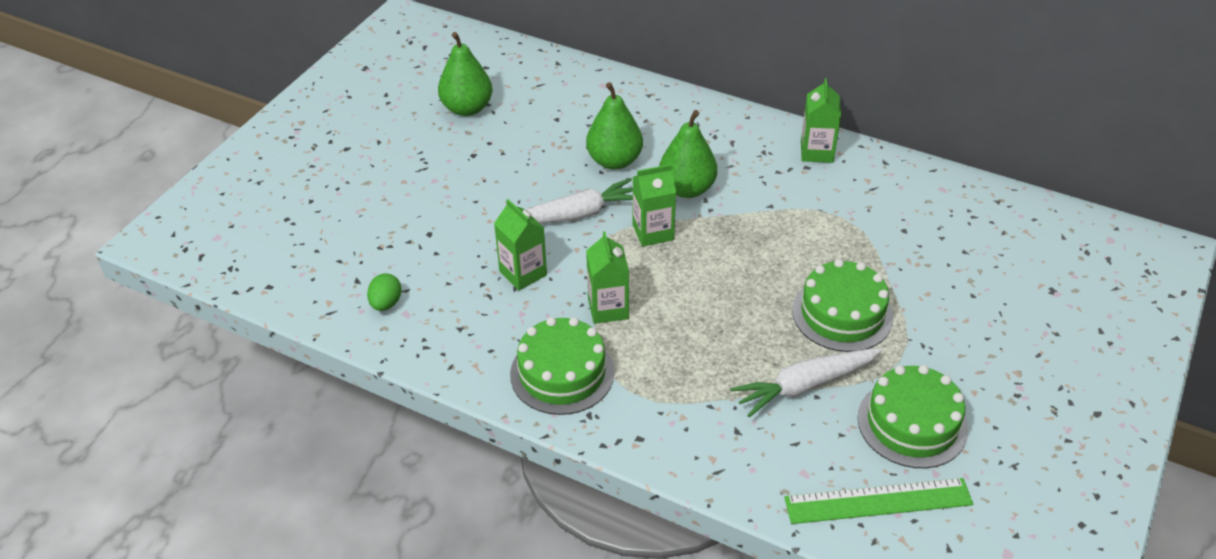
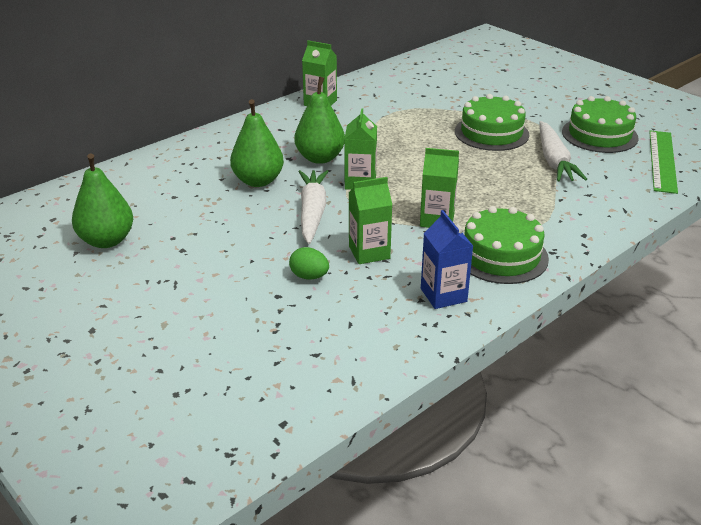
camera: 70 degrees left, 10 degrees down
(386, 303) = (362, 339): green egg -> green egg (309, 276)
(473, 343) = (443, 295): none -> blue carton

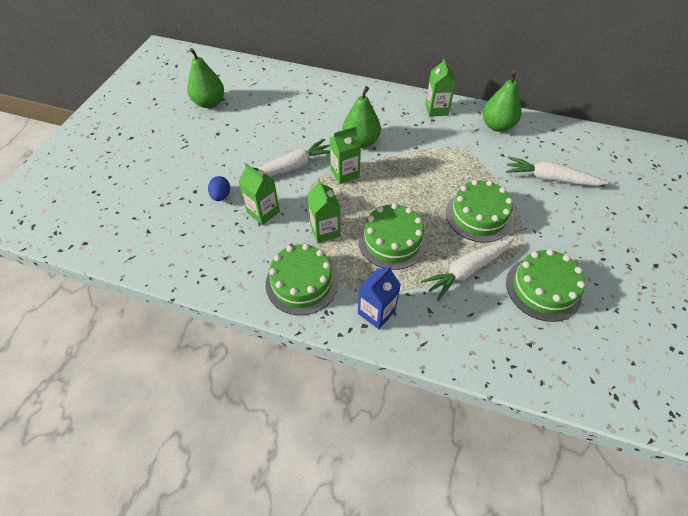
camera: 60 degrees right, 20 degrees up
(258, 181) = (311, 128): green pear -> green pear (497, 126)
(309, 276) = (221, 196): green egg -> blue egg
(443, 295) = (236, 267): blue carton -> blue carton (376, 312)
(476, 87) = (550, 178): none -> white carrot
(485, 186) = (392, 241): none -> green cake
(662, 161) = (536, 350): green ruler -> none

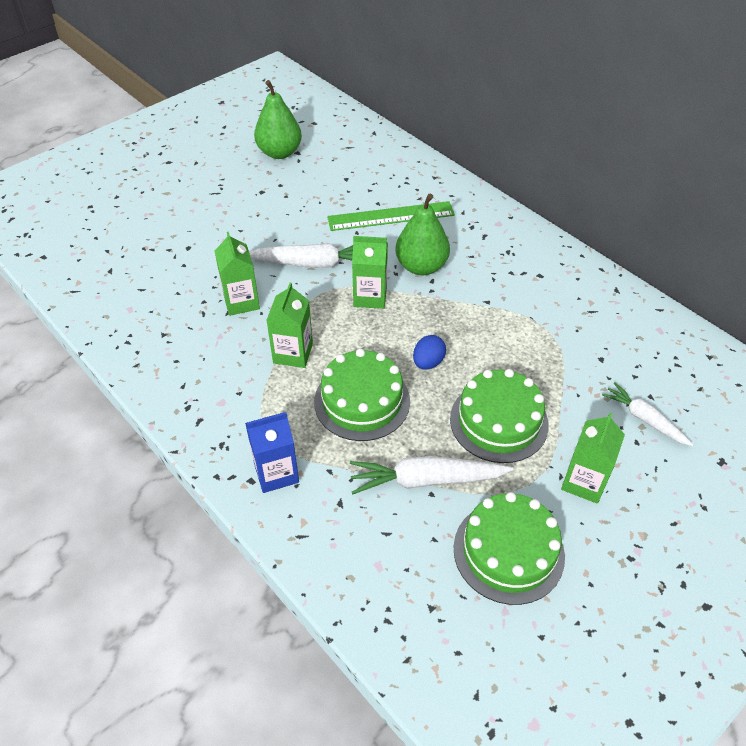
camera: 30 degrees right, 5 degrees down
(221, 196) = (211, 264): blue egg -> blue egg (428, 362)
(302, 282) = (221, 399): green cake -> none
(317, 118) = (391, 216): none -> green ruler
(436, 109) = (556, 264): green carton -> green carton (584, 482)
(497, 126) = (626, 318): green pear -> none
(550, 178) = (644, 419): white carrot -> white carrot, size x0.64

